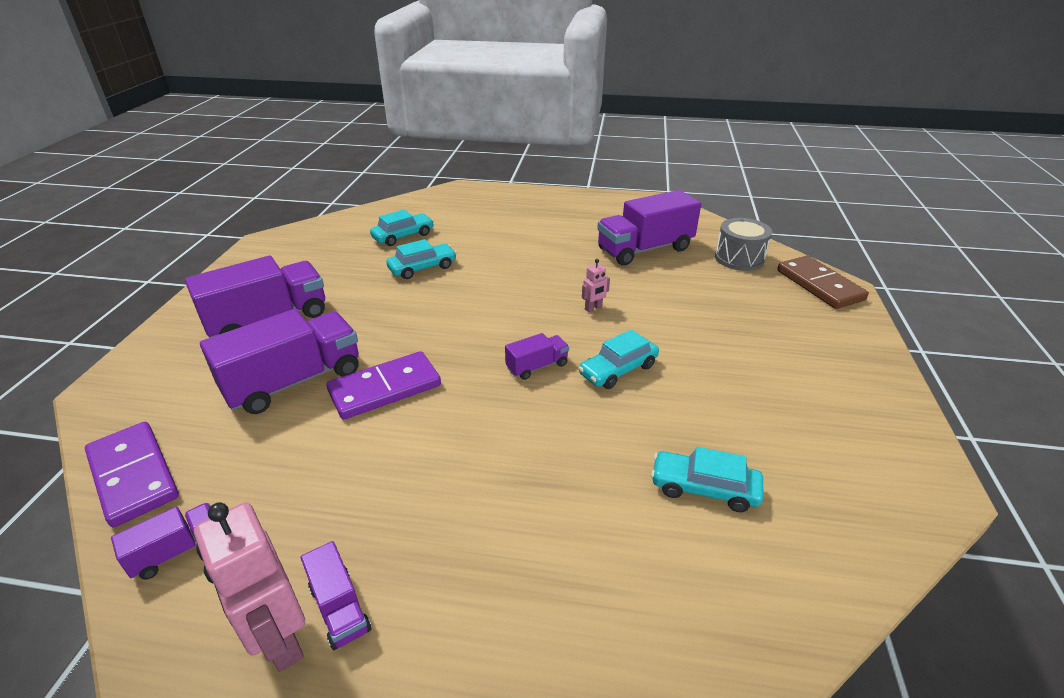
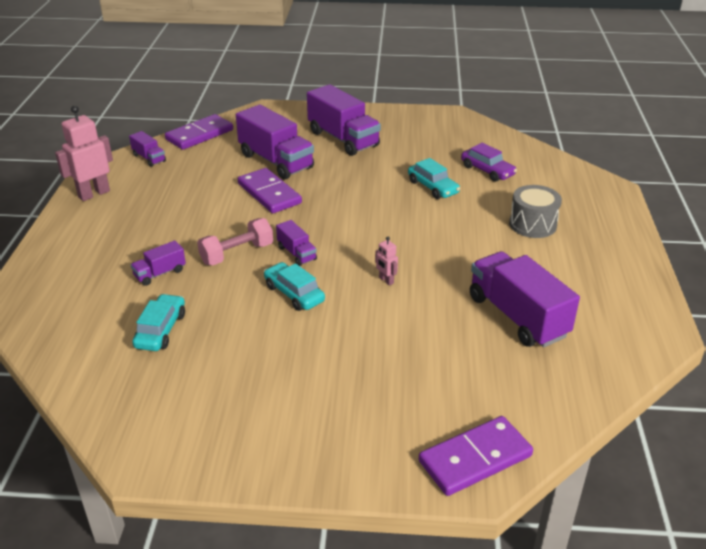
camera: 85 degrees right, 0 degrees up
(340, 608) = (105, 206): purple truck -> purple truck (160, 273)
(403, 236) = (487, 171): turquoise car -> purple car
(531, 418) = (237, 254): none -> pink dumbbell
(739, 258) = (523, 393): grey drum -> grey drum (532, 224)
(819, 285) = (475, 458): brown domino -> purple domino

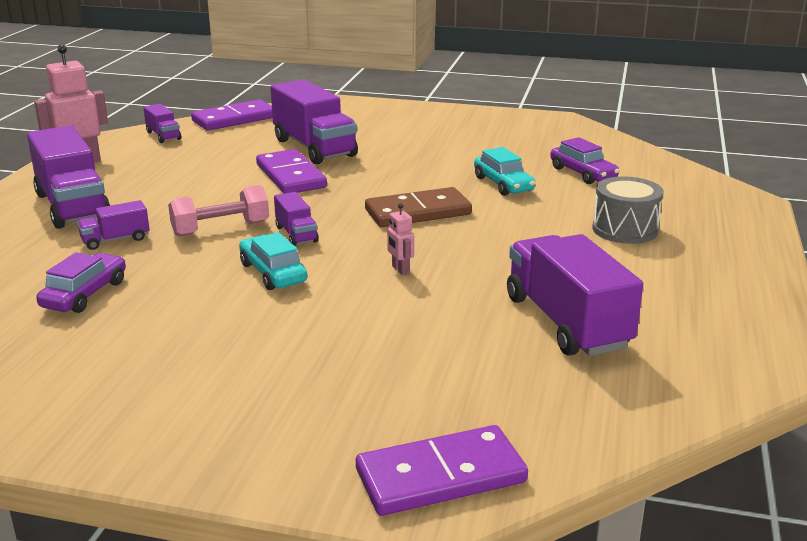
camera: 10 degrees right, 10 degrees down
(161, 330) = (85, 294): turquoise car -> purple car
(343, 139) = (408, 133): purple truck -> purple truck (72, 206)
(379, 222) = (418, 212): none -> brown domino

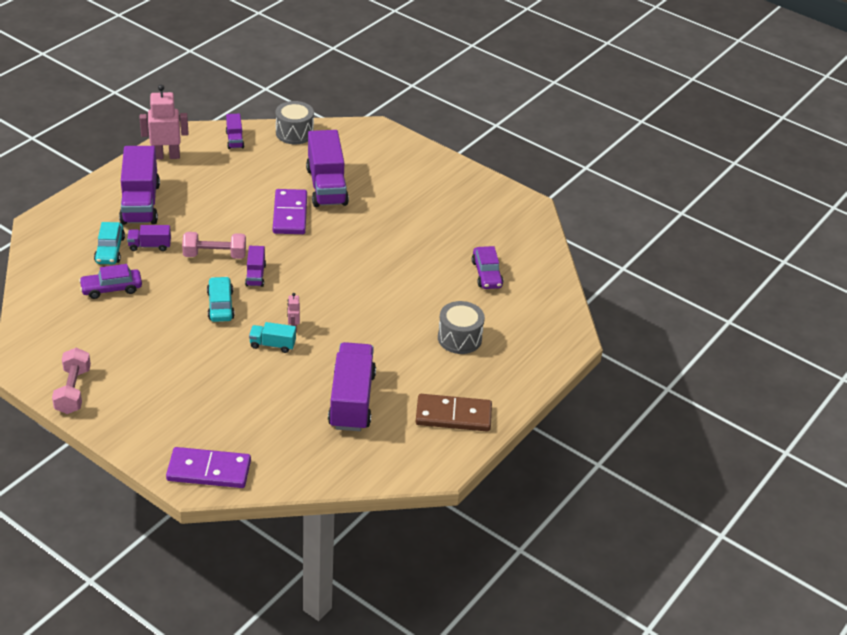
camera: 20 degrees right, 15 degrees up
(85, 294) = (111, 289): purple car -> purple car turned 150 degrees counterclockwise
(97, 435) = (73, 390): none -> pink dumbbell
(234, 119) = (294, 133): purple domino -> grey drum
(389, 294) = (272, 345): none -> turquoise truck
(418, 212) = (343, 278): brown domino -> brown domino (453, 416)
(503, 184) = (422, 268): turquoise car -> turquoise car (110, 250)

